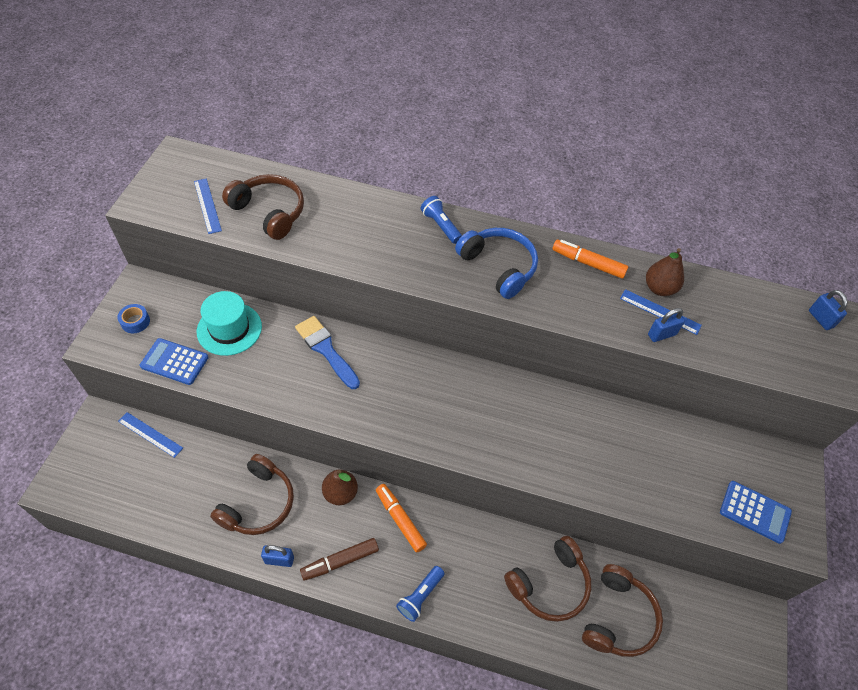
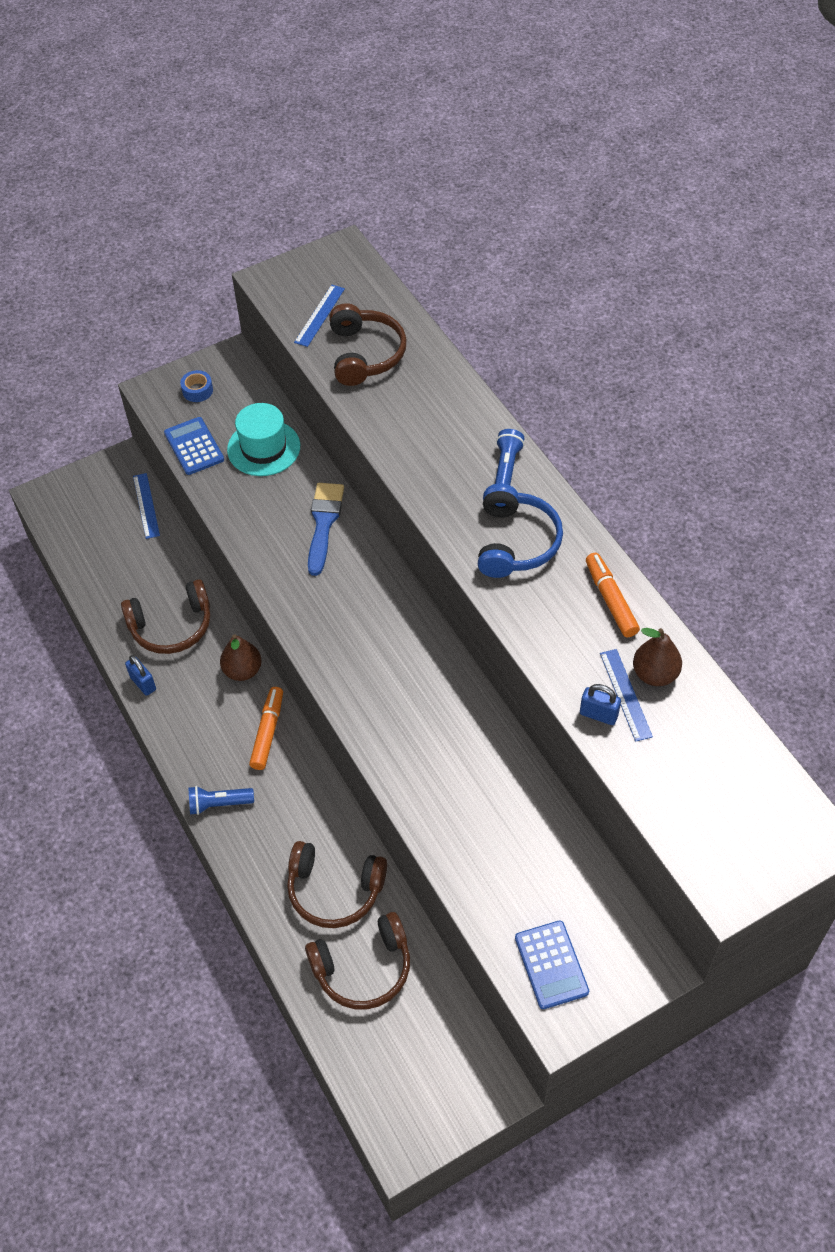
camera: 50 degrees right, 0 degrees up
(340, 561) = (186, 723): brown marker -> none
(820, 319) = (798, 830): blue padlock -> none

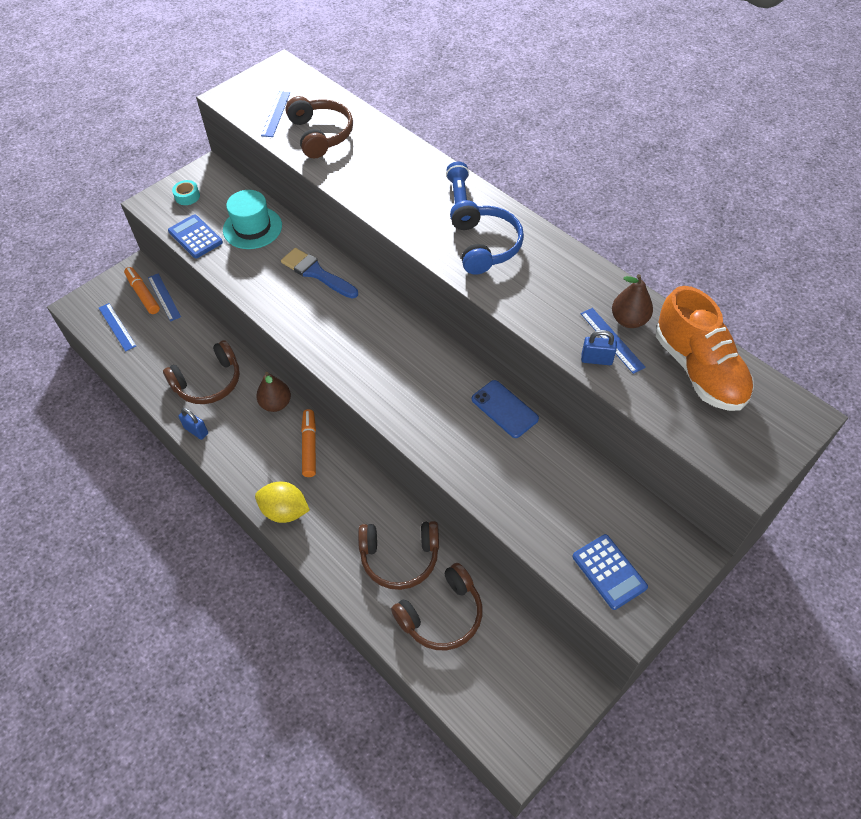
camera: 15 degrees left, 0 degrees up
(83, 533) = (117, 327): none -> blue ruler
(197, 390) = (187, 196): blue tape -> turquoise tape
(219, 804) = (285, 511): blue flashlight -> yellow lemon
(324, 523) = (317, 273): blue brush -> blue brush turned 45 degrees counterclockwise
(494, 744) = (504, 409): none -> blue phone
(610, 599) = (574, 273): orange marker -> orange marker (143, 294)
(715, 754) = (698, 370): none -> orange shoe

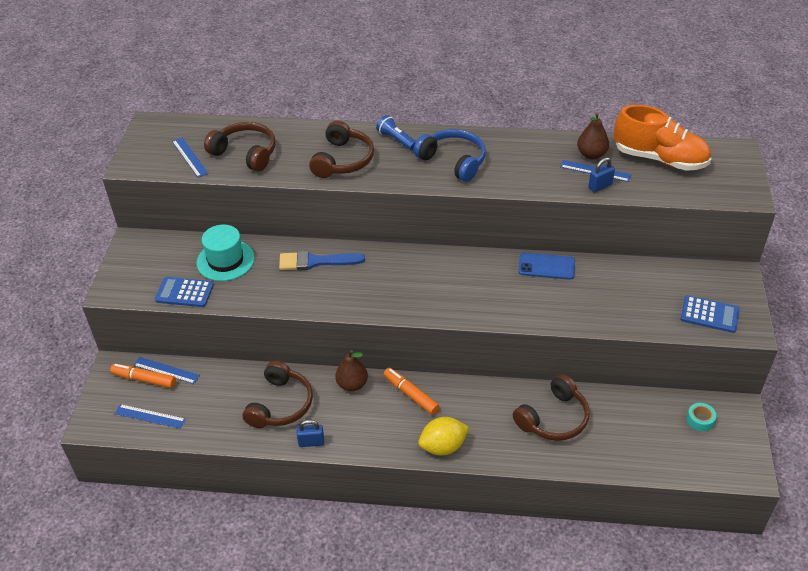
camera: 40 degrees left, 10 degrees down
(187, 196) = (139, 269): turquoise tape -> turquoise tape (700, 420)
(442, 615) = (618, 431): brown headphones -> brown headphones (343, 160)

